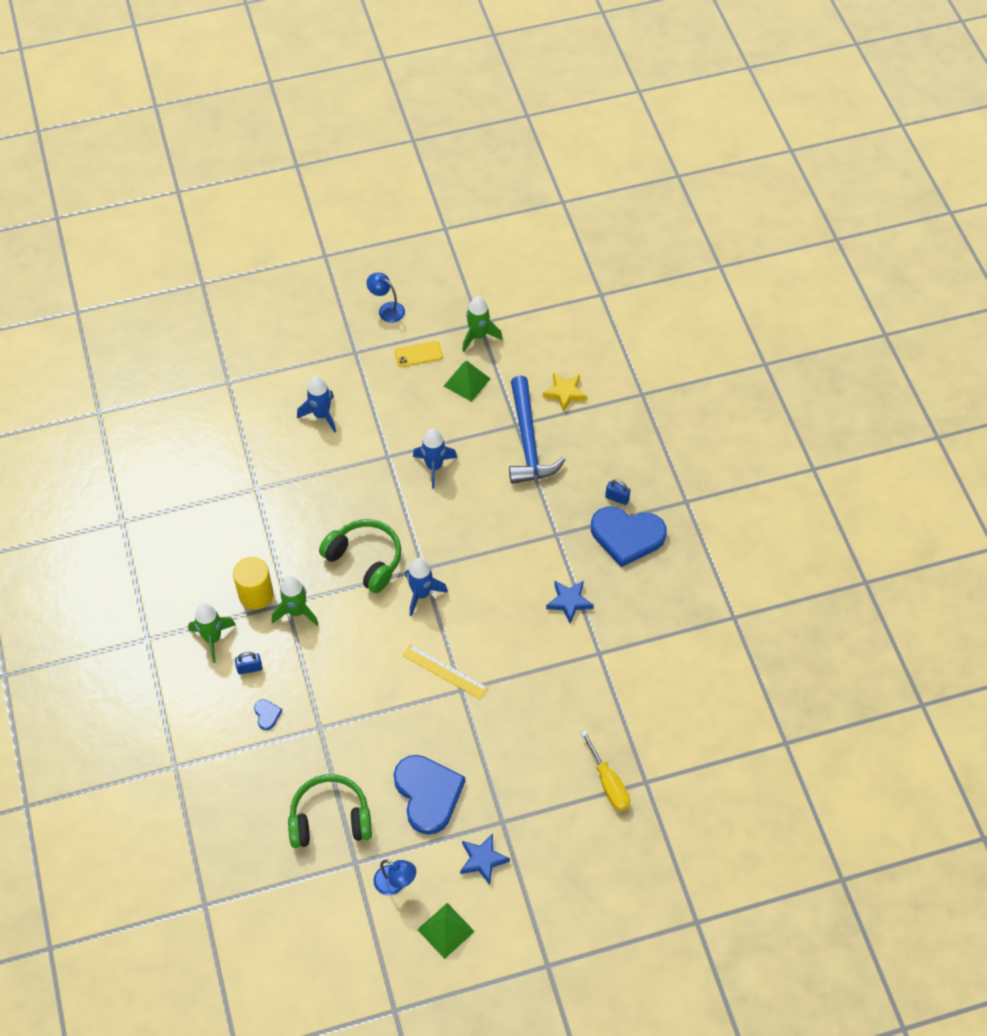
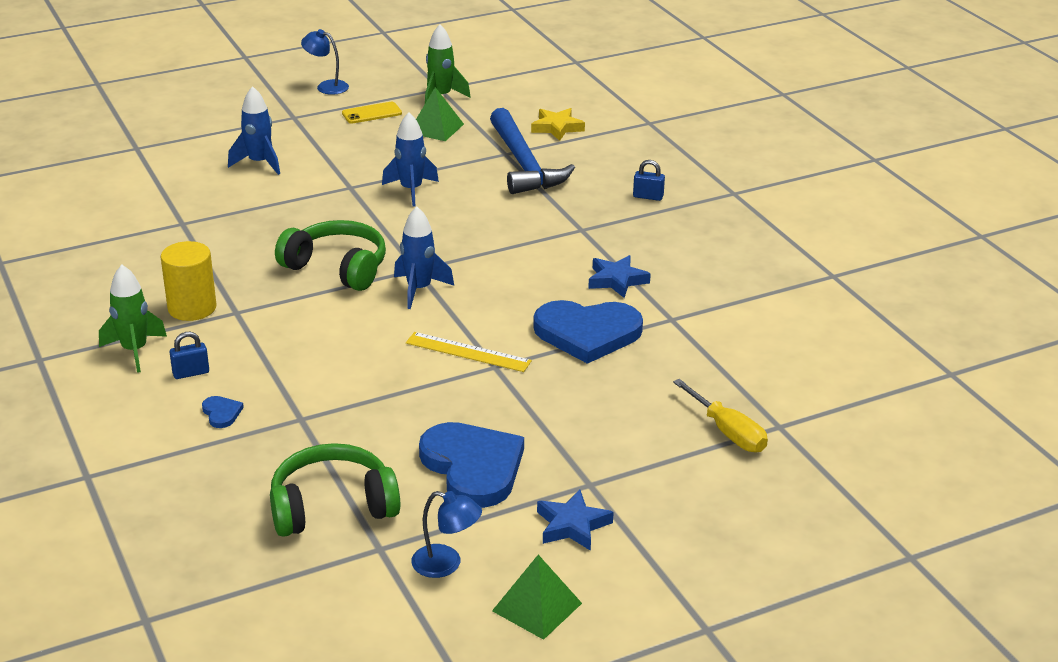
camera: 10 degrees left, 25 degrees down
(296, 612) = (251, 318): green rocket -> none
(627, 536) = (671, 224): blue heart -> blue heart (587, 333)

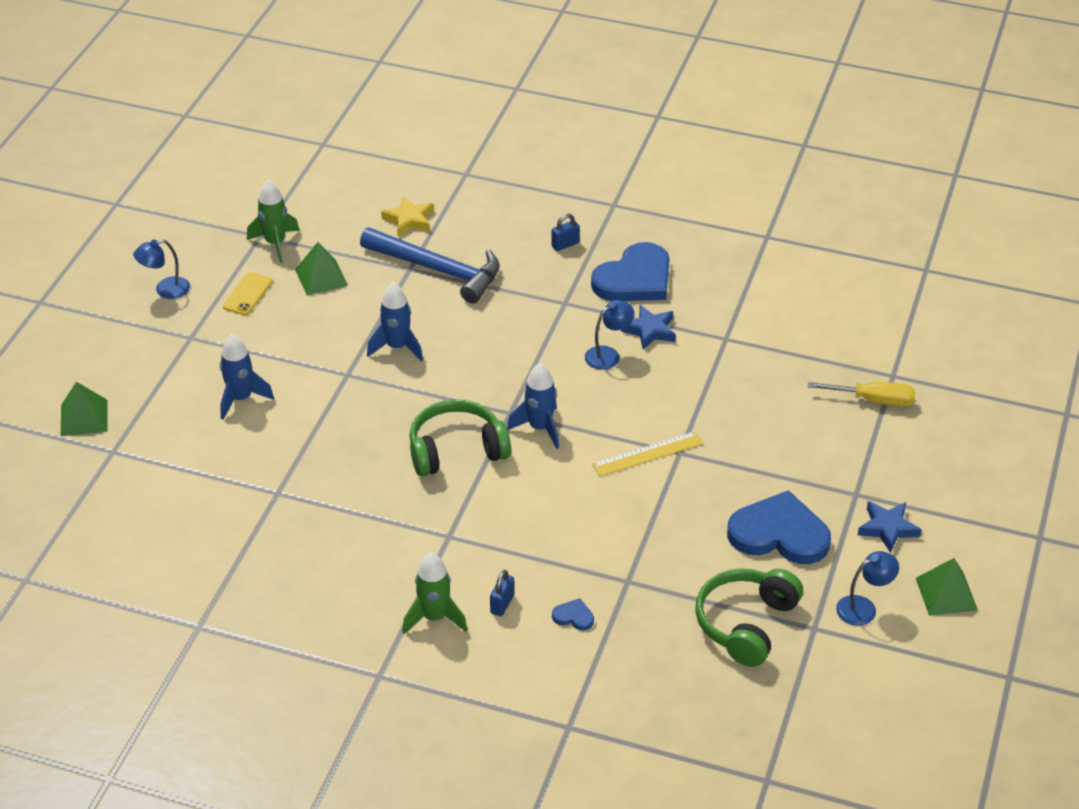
camera: 45 degrees left, 10 degrees up
(155, 123) = (84, 417): none -> green pyramid
(192, 308) = (413, 555): yellow cylinder -> none
(555, 276) = (608, 355): none -> blue lamp
(587, 333) = (695, 386): blue heart -> blue heart (634, 279)

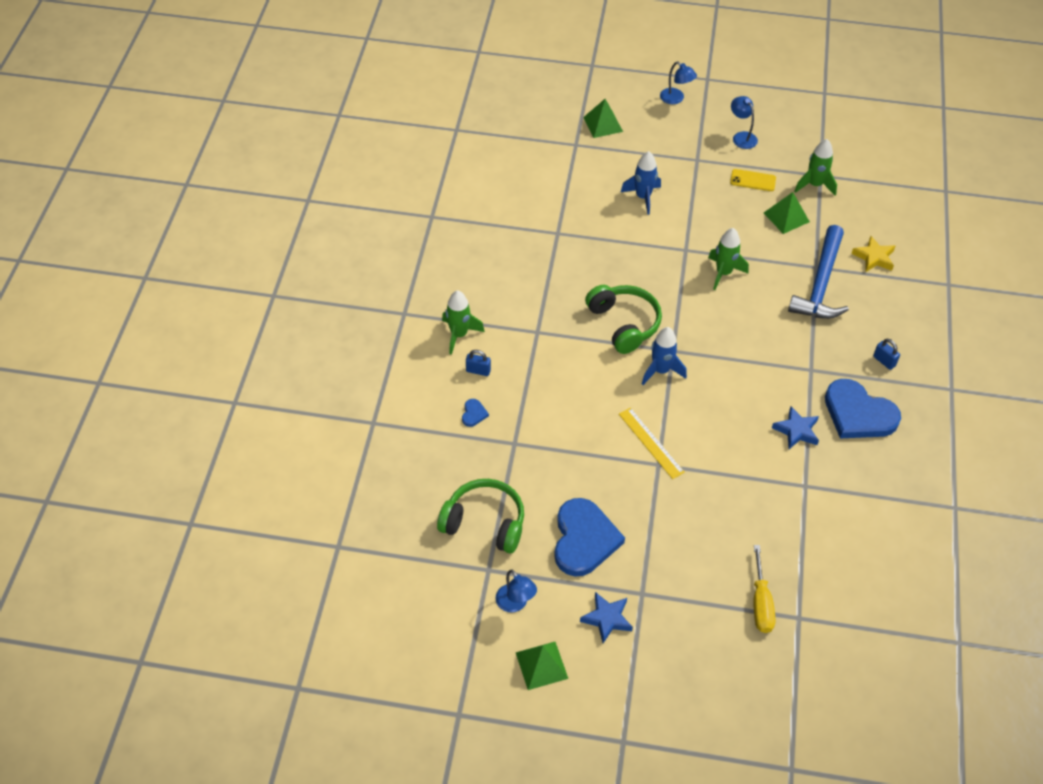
camera: 80 degrees right, 10 degrees up
(397, 347) = (723, 273): blue rocket -> green rocket
(608, 355) = (758, 405): blue lamp -> blue lamp (676, 99)

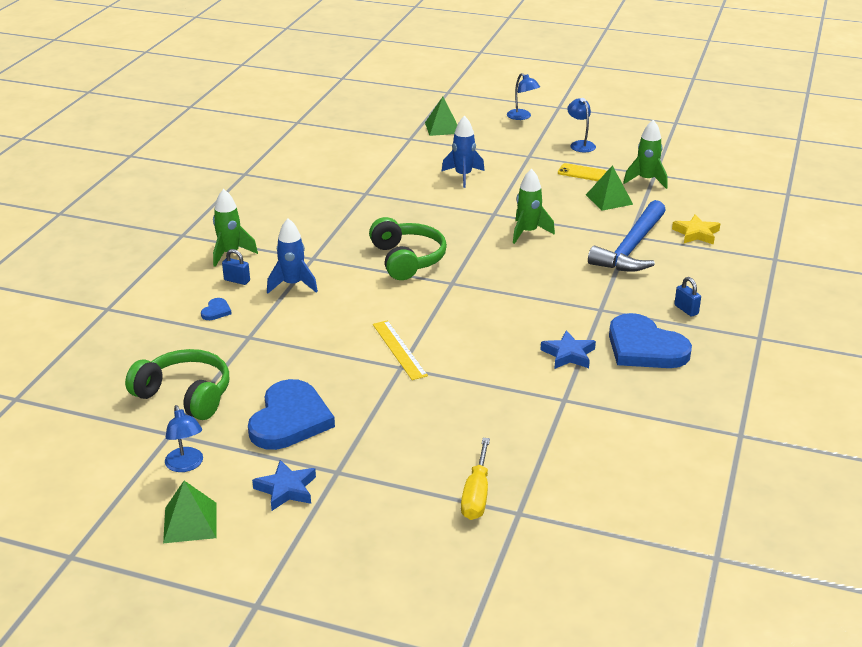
camera: 10 degrees right, 20 degrees down
(661, 371) = (432, 296): blue rocket -> blue rocket (292, 285)

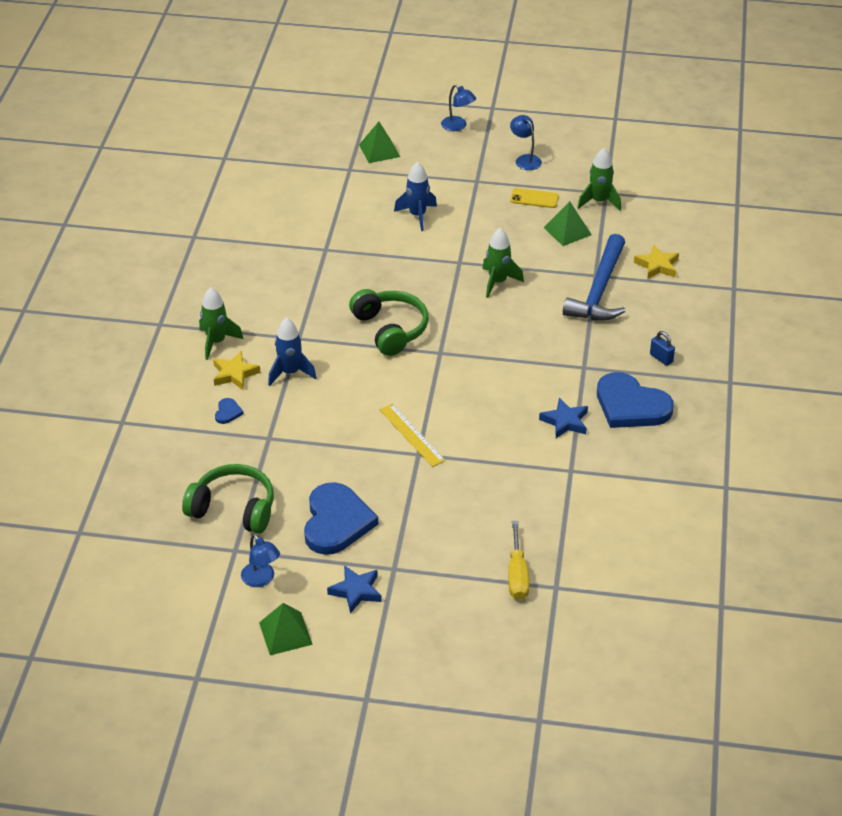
camera: 10 degrees left, 10 degrees up
(237, 280) = (234, 374): blue padlock -> yellow star

